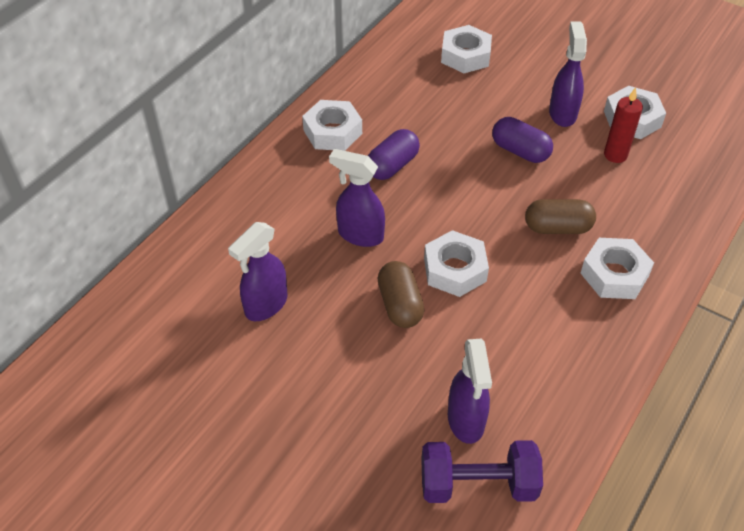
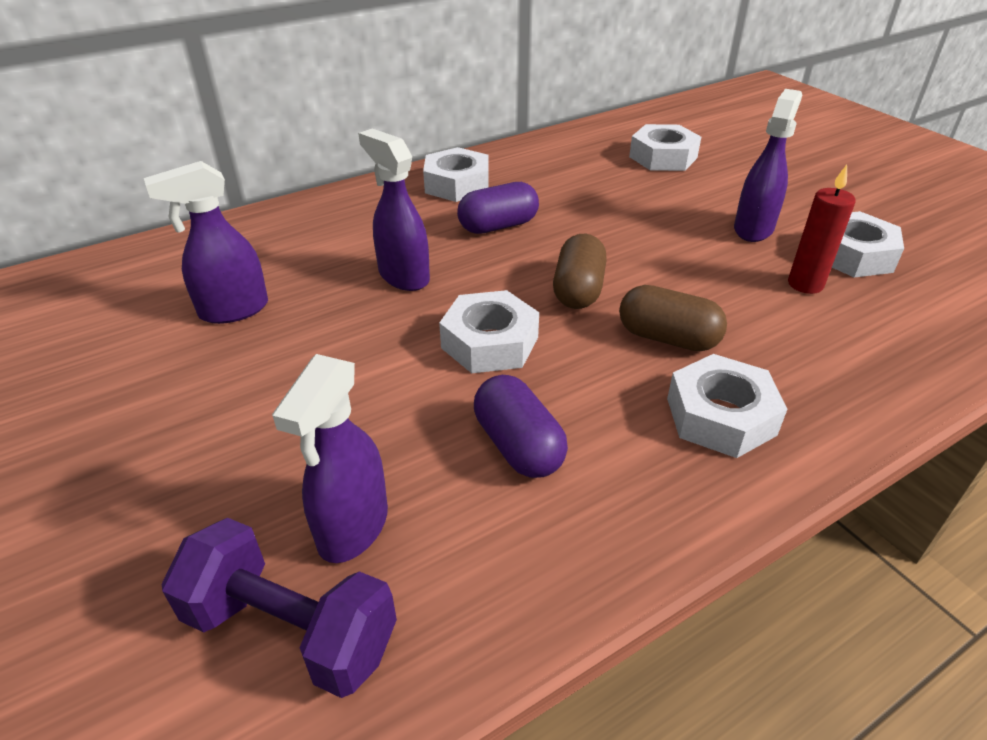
camera: 25 degrees right, 10 degrees down
(400, 305) = (387, 358): brown capsule -> brown capsule (578, 290)
(520, 151) = (670, 250): purple capsule -> purple capsule (518, 446)

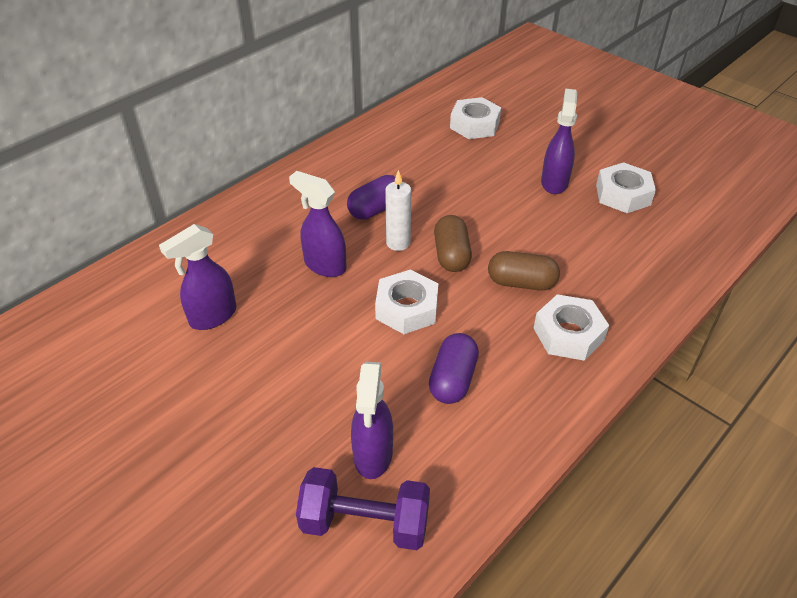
camera: 15 degrees left, 5 degrees up
(457, 184) = (330, 175): white nut -> none
(511, 266) = (398, 243): none -> white candle
(518, 446) = (453, 379): purple capsule -> purple capsule turned 60 degrees clockwise
(805, 284) = (598, 224): red candle -> none

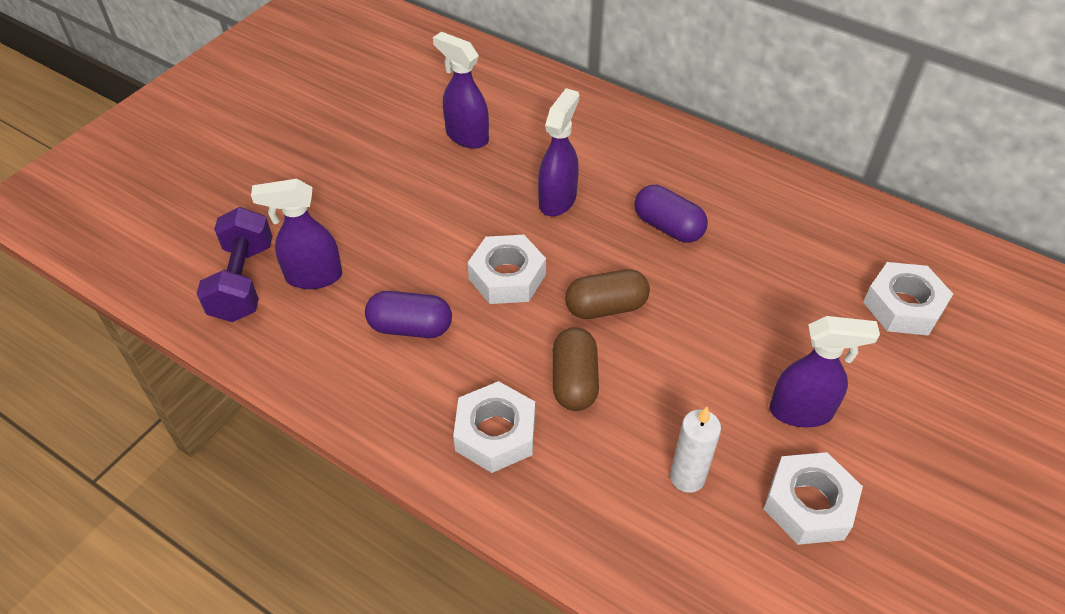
camera: 80 degrees right, 5 degrees up
(398, 243) = (613, 255): white candle -> white candle (687, 477)

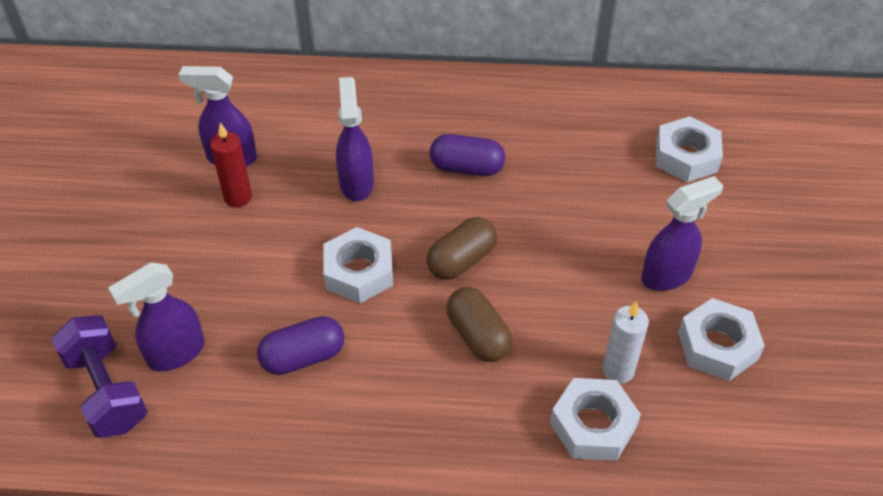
camera: 30 degrees left, 0 degrees up
(449, 171) = (238, 197): none -> red candle
(495, 433) = (443, 413): white nut -> white nut (593, 425)

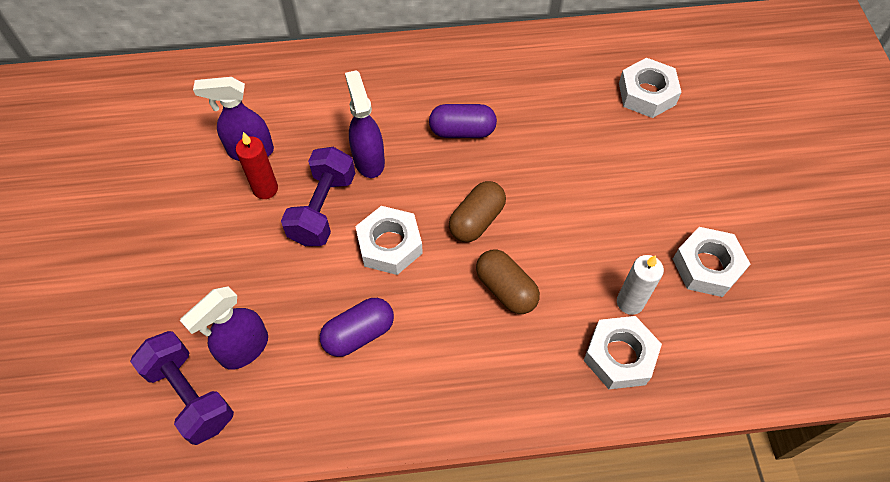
camera: 10 degrees left, 10 degrees up
(294, 225) = (322, 208): none -> purple dumbbell
(667, 275) = (653, 208): purple spray bottle -> none

